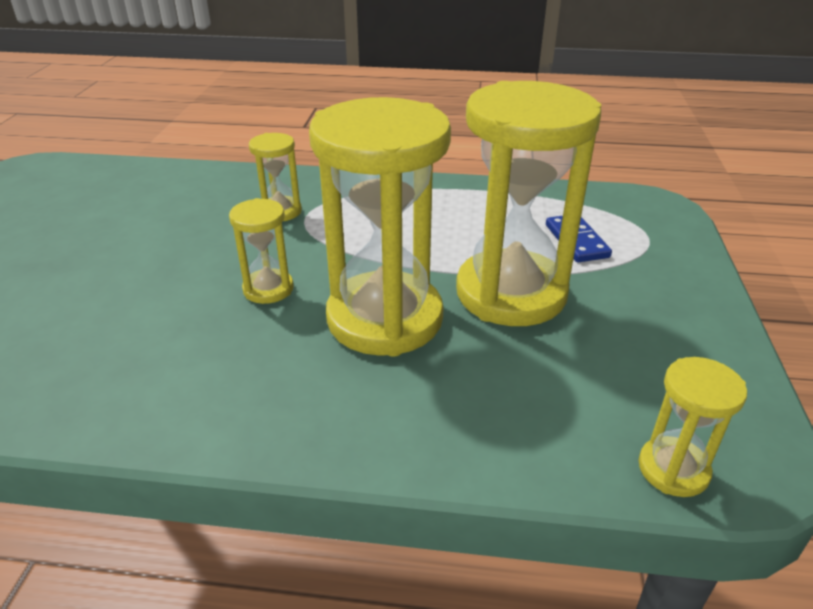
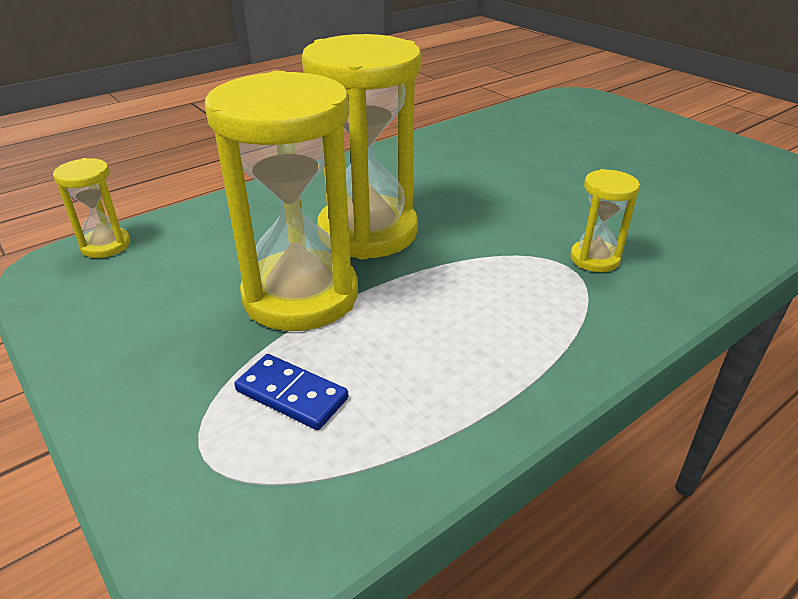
camera: 135 degrees right, 0 degrees up
(268, 289) = (470, 210): yellow hourglass -> none

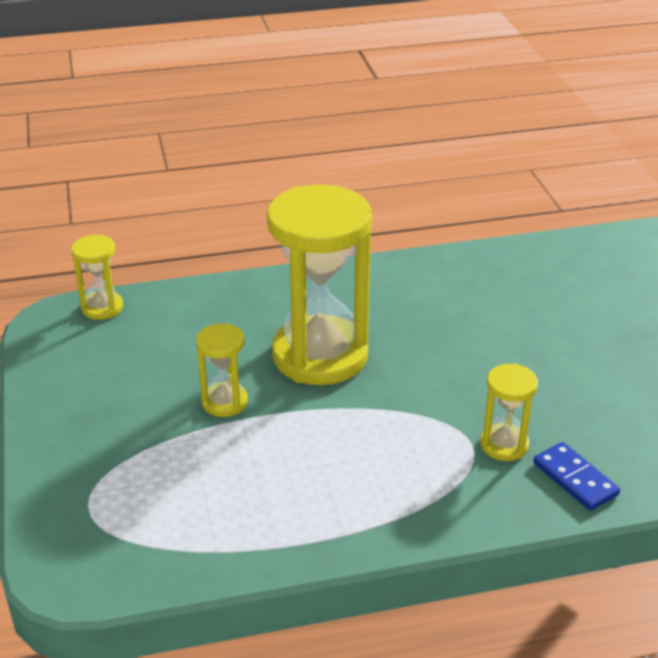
camera: 25 degrees right, 0 degrees up
(292, 394) = (169, 482): blue domino -> blue domino (575, 479)
(300, 296) = (224, 402): yellow hourglass -> yellow hourglass, size x0.46

